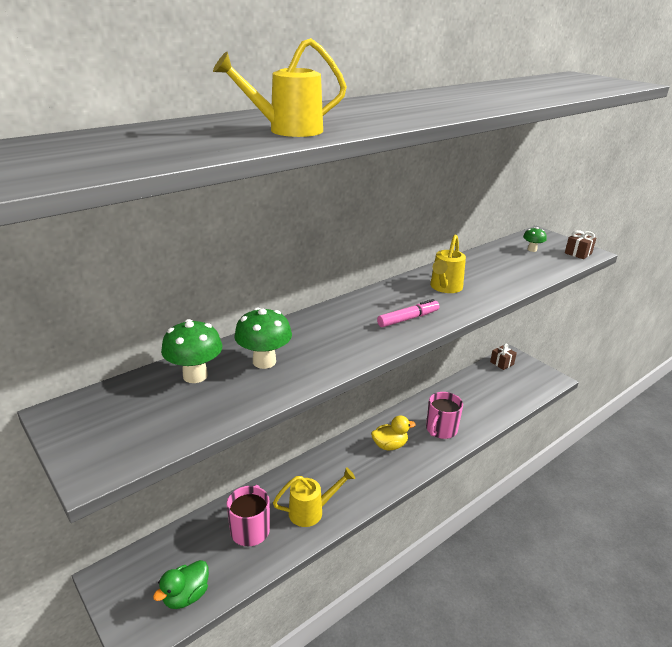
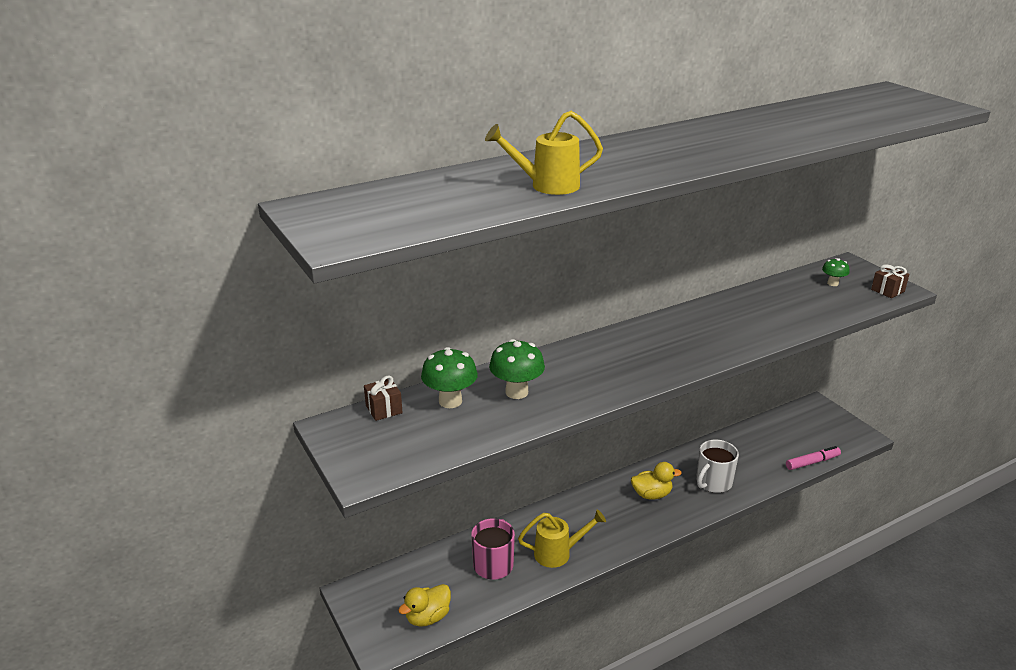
camera: 10 degrees right, 0 degrees up
(186, 596) = (427, 617): green duck -> yellow duck
(408, 319) = (669, 357): pink marker -> pink marker (812, 462)
(441, 429) = (713, 482): pink mug -> white mug
(444, 288) = (717, 325): yellow watering can -> none
(502, 363) = (802, 413): brown gift -> brown gift (384, 409)

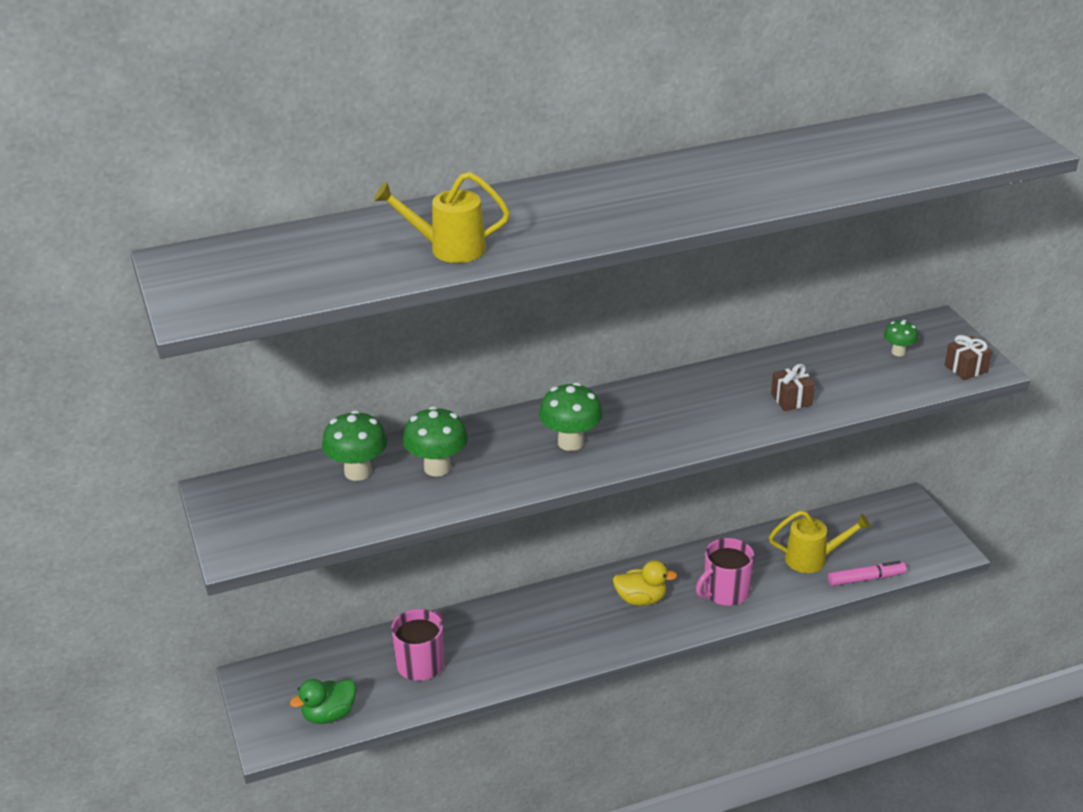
camera: 10 degrees right, 5 degrees up
(384, 409) = (280, 475): brown gift -> brown gift (791, 399)
(427, 617) = (329, 714): yellow duck -> green duck
(558, 553) = (502, 658): yellow watering can -> yellow watering can (813, 559)
(618, 364) = (570, 442): none -> green mushroom
(713, 482) = (725, 592): white mug -> pink mug

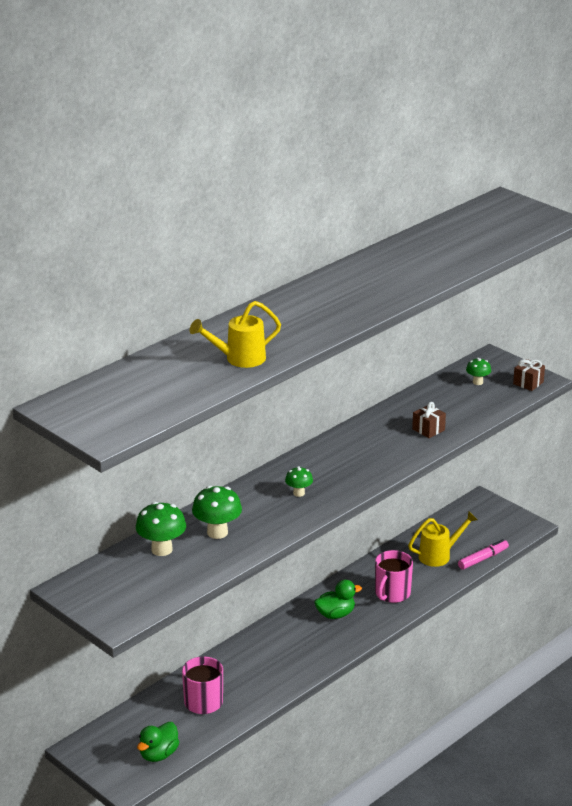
camera: 25 degrees left, 5 degrees down
(570, 442) = (299, 493): green mushroom -> green mushroom, size x0.58
(641, 599) = (335, 614): yellow duck -> green duck

